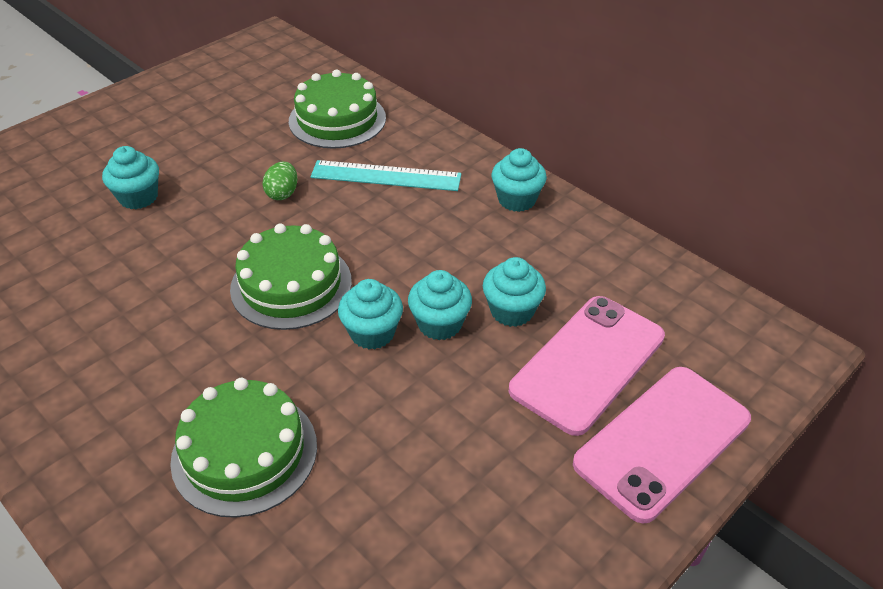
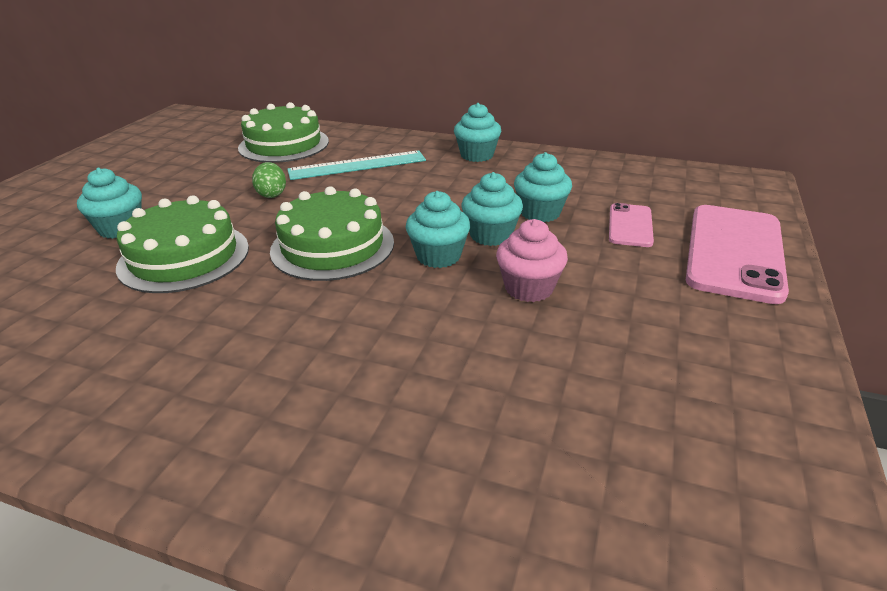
camera: 25 degrees left, 10 degrees down
(244, 452) = (395, 375): green cake -> green cake (184, 257)
(421, 405) = (529, 288): none -> pink cupcake
(588, 363) = (630, 225): pink phone -> pink phone, size x0.52

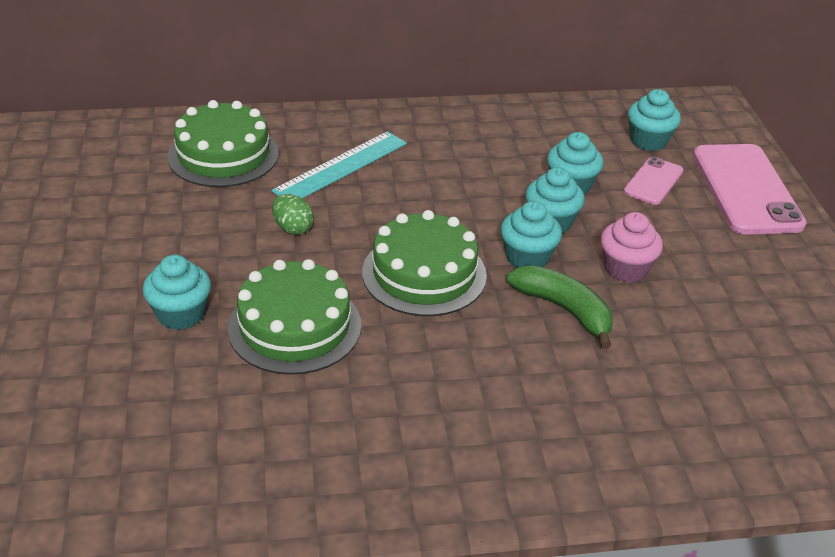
camera: 30 degrees left, 5 degrees up
(427, 306) = (564, 309): none -> green banana
(477, 155) = (451, 125): turquoise cupcake -> turquoise cupcake (648, 141)
(630, 225) = (653, 181): pink phone -> pink phone turned 45 degrees clockwise

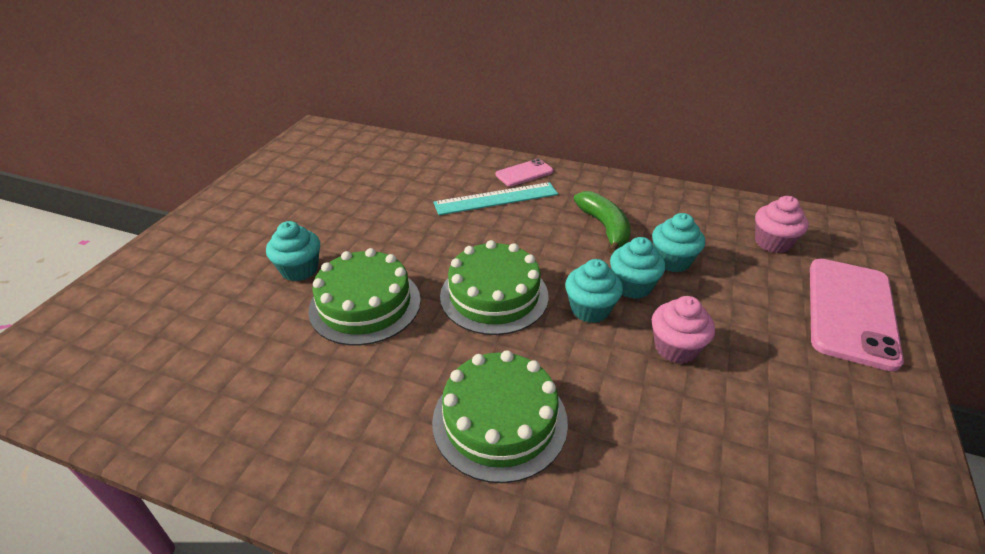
camera: 30 degrees right, 0 degrees up
(223, 155) = (423, 171): green cake -> green cake (499, 420)
(293, 228) = (426, 232): green egg -> none
(564, 309) = (590, 366): green banana -> green banana (604, 227)
(648, 141) = (772, 243): turquoise cupcake -> pink cupcake
(653, 181) = (755, 278): pink phone -> pink phone (524, 173)

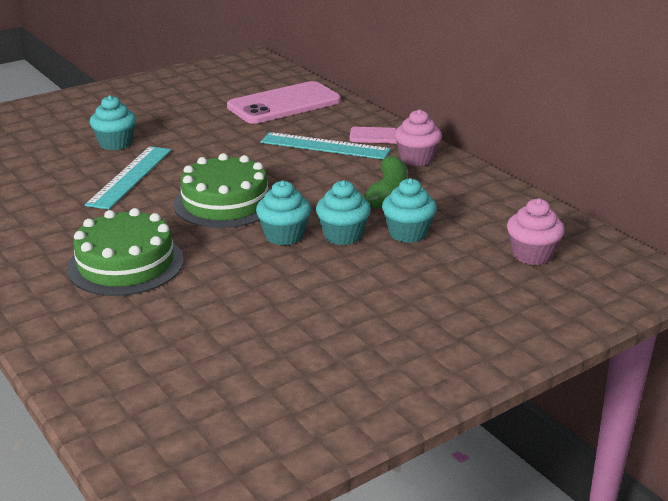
camera: 35 degrees right, 10 degrees down
(365, 304) = (130, 176): green cake -> turquoise ruler
(675, 348) = (312, 280): pink cupcake -> pink cupcake (417, 159)
(850, 311) = (514, 321): pink phone -> pink phone (284, 104)

